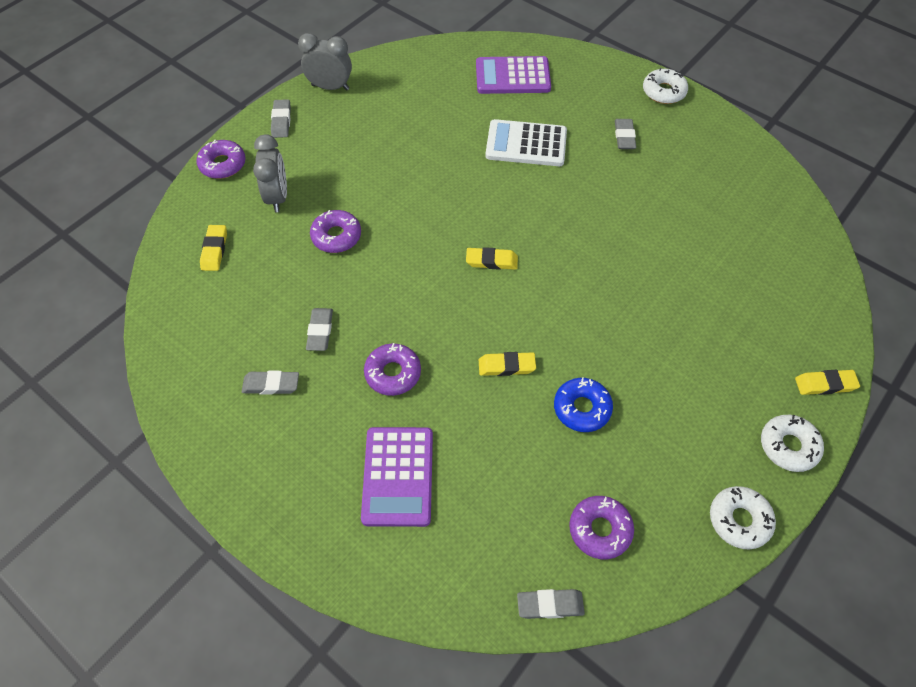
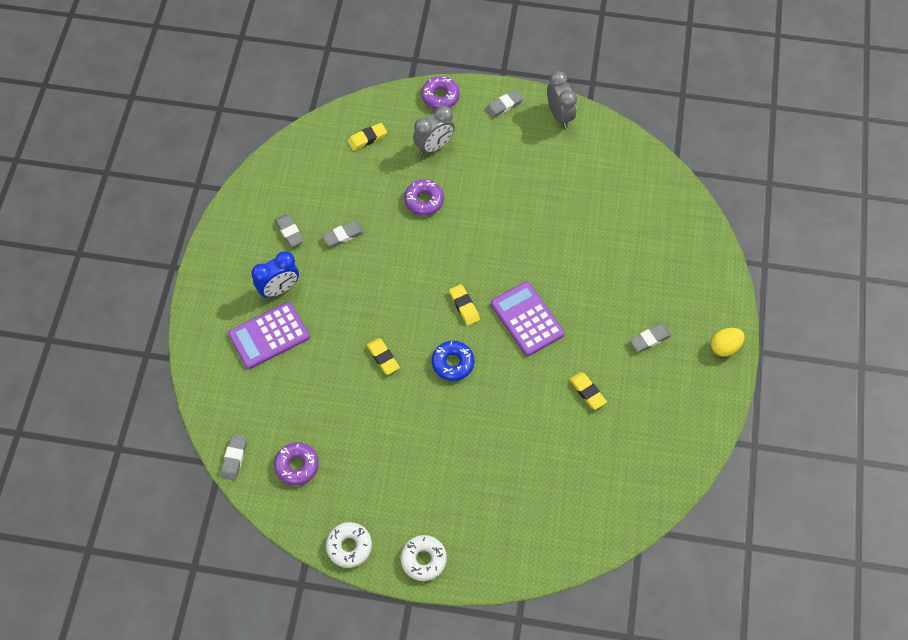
camera: 60 degrees right, 5 degrees up
(341, 433) = (279, 289): none -> blue clock
(393, 373) = (337, 294): purple donut -> none
(512, 76) = (661, 229): purple calculator -> purple calculator (527, 319)
(526, 144) = (593, 274): white calculator -> none
(550, 605) = (234, 458): grey eraser -> grey eraser turned 45 degrees clockwise
(582, 408) = (377, 418): blue donut -> blue donut (453, 363)
(663, 92) = (724, 347): white donut -> yellow egg
(825, 384) = (491, 568): yellow eraser -> yellow eraser (587, 392)

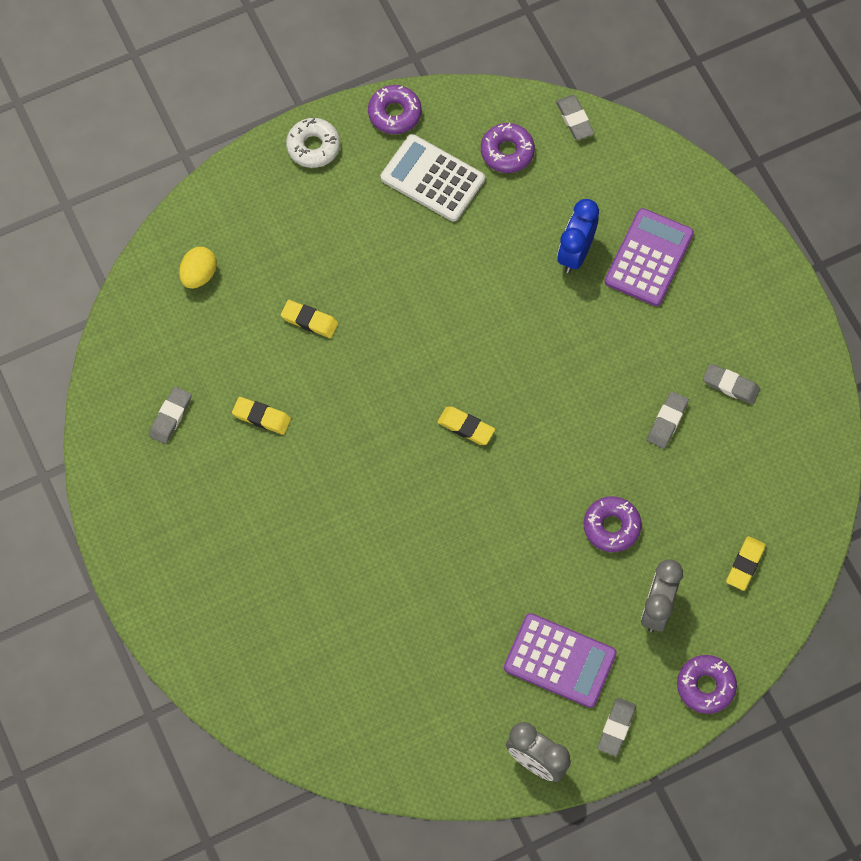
camera: 145 degrees right, 5 degrees up
(279, 289) = (683, 314): blue clock -> blue clock (575, 253)
(349, 546) = (394, 113): white donut -> purple donut
(360, 480) = (432, 178): none -> white calculator
(383, 357) = (509, 313): yellow eraser -> yellow eraser (309, 321)
(453, 363) = (430, 355): blue donut -> none
(527, 319) = (385, 458): purple calculator -> purple calculator (560, 661)
(650, 339) = (230, 524): grey eraser -> grey eraser (170, 417)
(724, 347) = (138, 570): yellow egg -> yellow egg (199, 275)

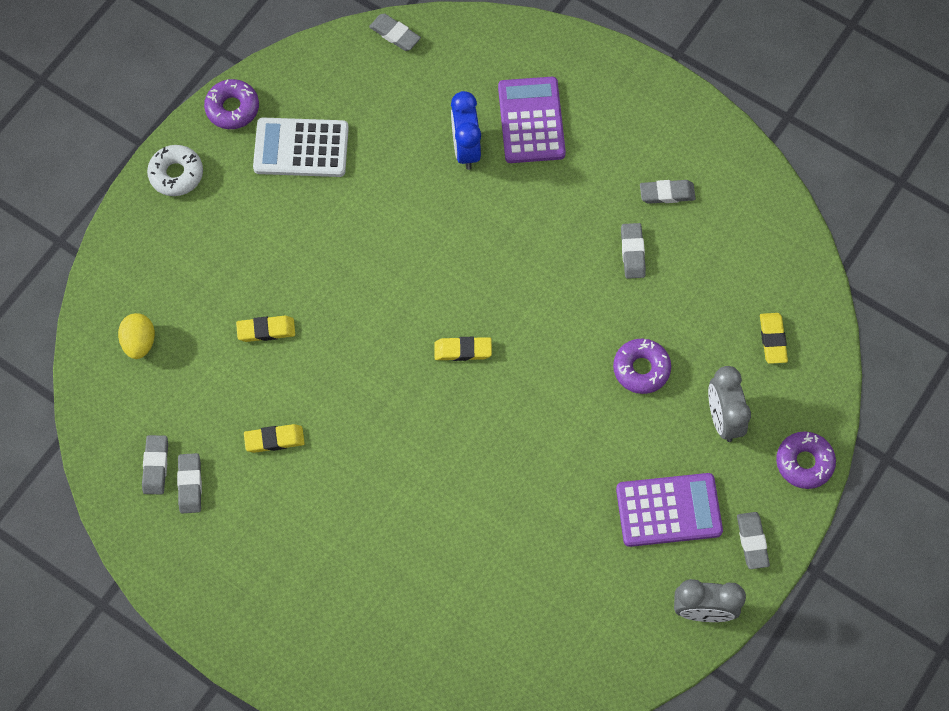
camera: 30 degrees left, 0 degrees up
(152, 386) = (156, 466): none -> grey eraser
(507, 152) = (353, 92): purple donut -> none

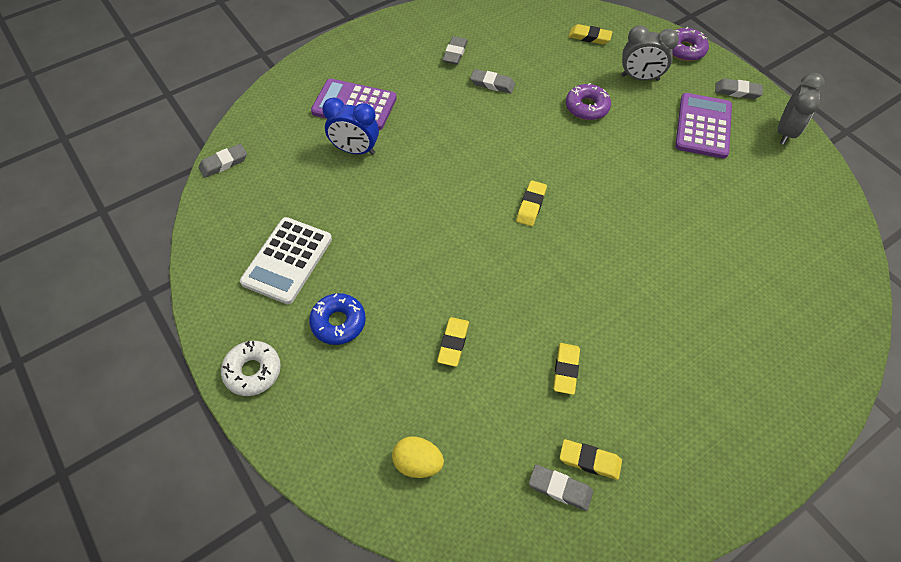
camera: 70 degrees left, 10 degrees down
(190, 484) = (589, 461): grey eraser -> yellow eraser
(232, 108) = (214, 302): purple donut -> none
(251, 222) = (338, 322): none -> blue donut

